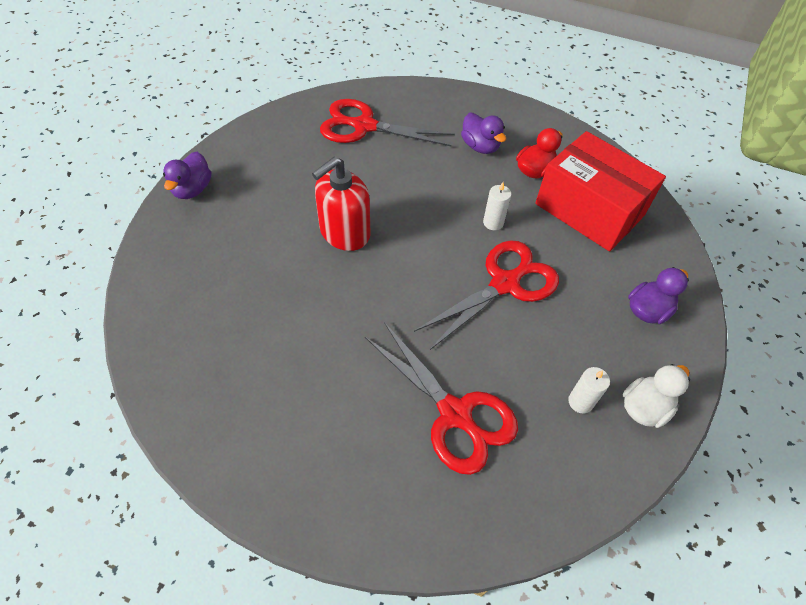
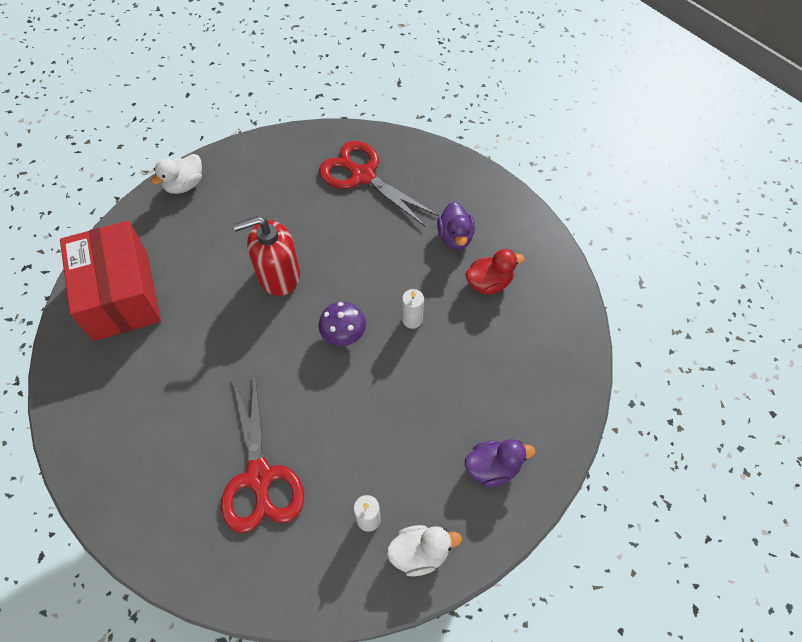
camera: 30 degrees right, 5 degrees up
(192, 189) = (185, 185): purple duck -> white duck
(442, 258) = (343, 334): none -> purple mushroom
(505, 283) = (381, 382): red scissors -> none
(589, 209) = (513, 345): red box -> red box (121, 295)

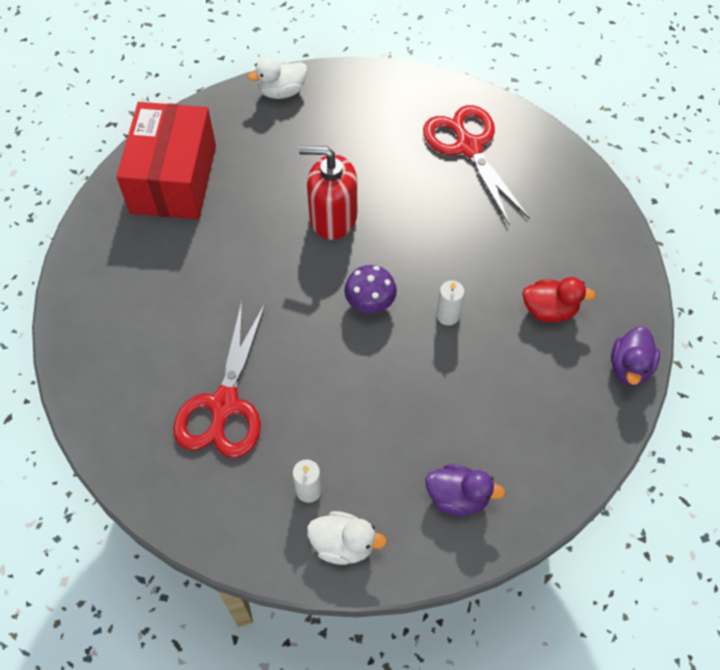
camera: 25 degrees right, 0 degrees up
(455, 237) = (536, 248): purple duck -> purple duck (629, 367)

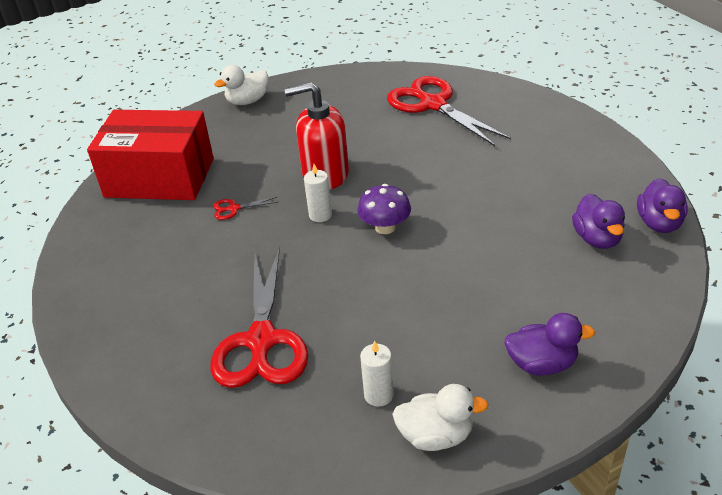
camera: 10 degrees left, 20 degrees down
(174, 179) = (160, 177): red box -> red box turned 75 degrees counterclockwise
(235, 239) = (234, 208): none -> red scissors
(448, 315) = (465, 221): white candle -> white candle (320, 215)
(549, 310) = (561, 198): red duck -> none
(563, 370) = (597, 239): none -> purple duck

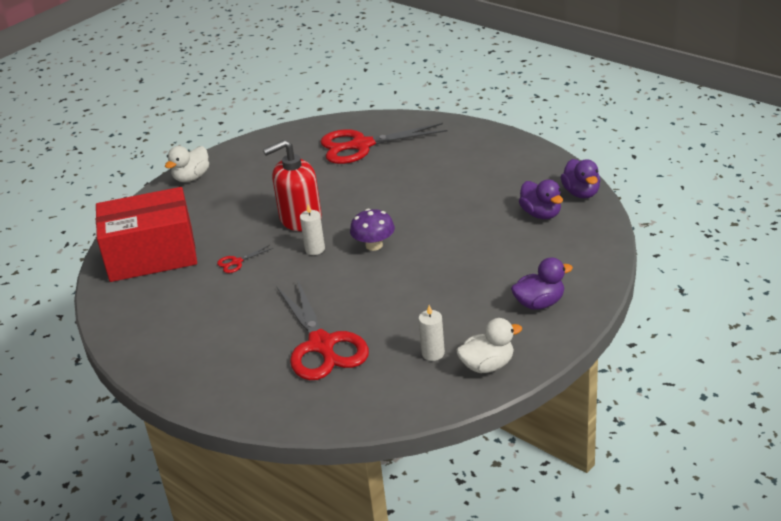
camera: 20 degrees left, 5 degrees down
(432, 104) = (361, 145): red scissors -> red scissors turned 45 degrees counterclockwise

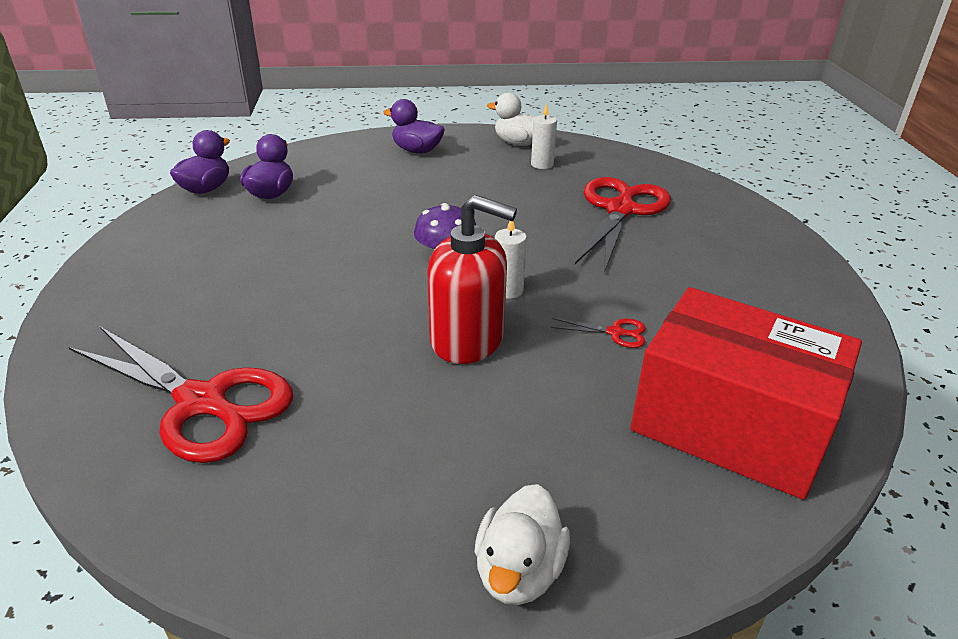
camera: 140 degrees left, 0 degrees up
(191, 177) = (519, 571): white duck -> white duck turned 120 degrees clockwise

